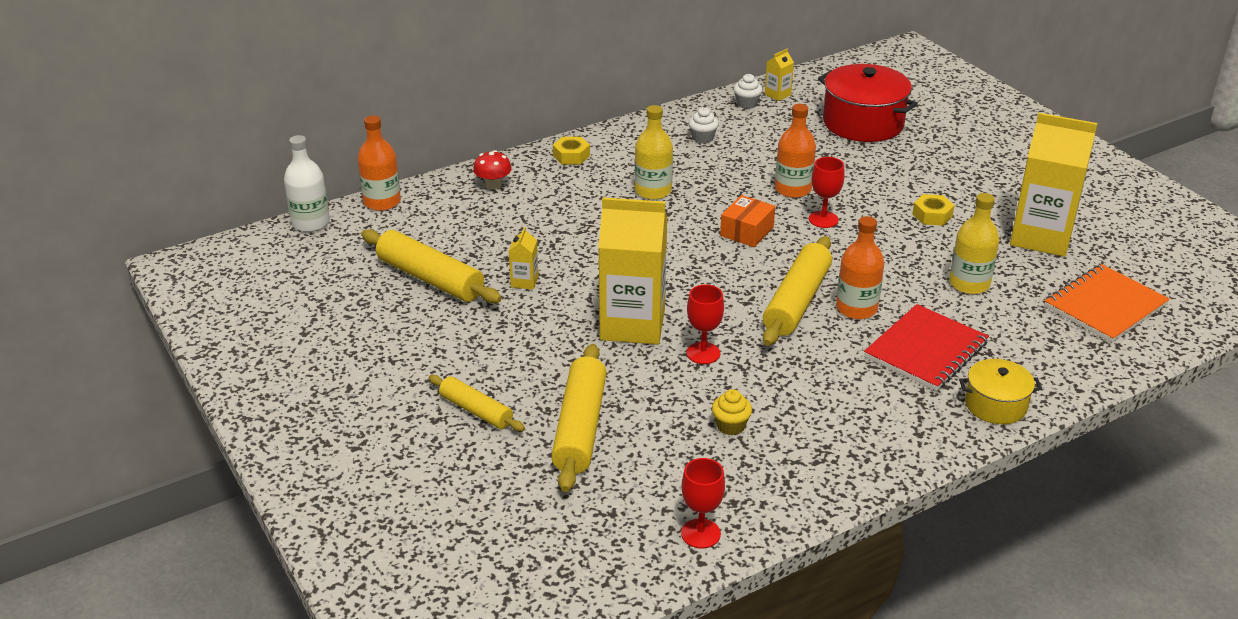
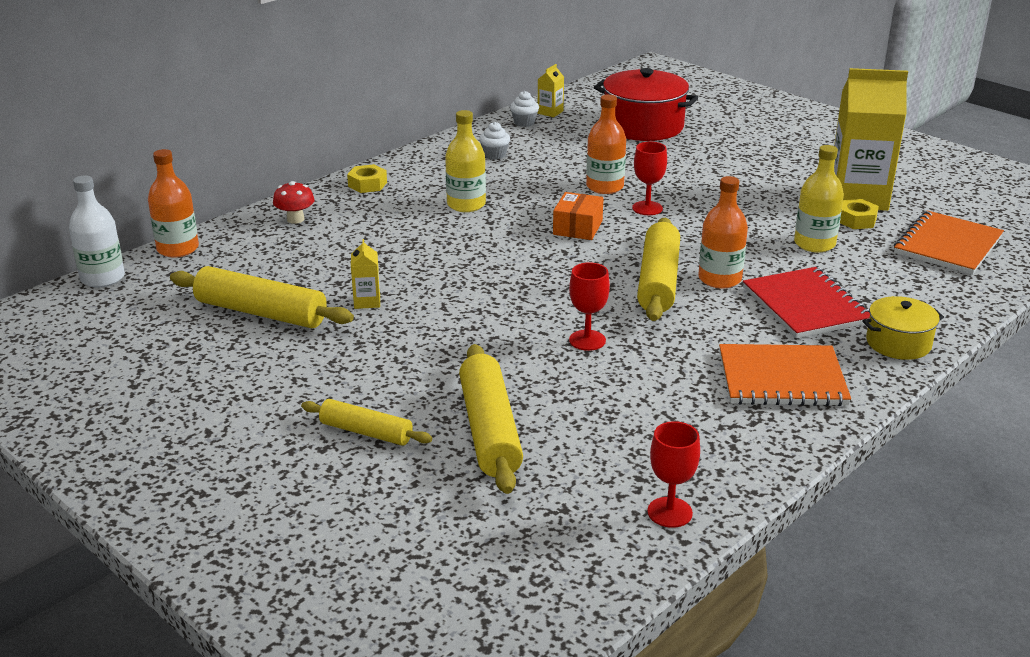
camera: 15 degrees left, 5 degrees down
(632, 324) = (501, 325): yellow carton -> none
(730, 426) = (649, 403): yellow cupcake -> none
(864, 423) = (782, 379): none -> orange notebook
(926, 350) = (806, 305): red notebook -> red notebook turned 45 degrees counterclockwise
(932, 215) = (748, 192): yellow nut -> yellow nut (856, 220)

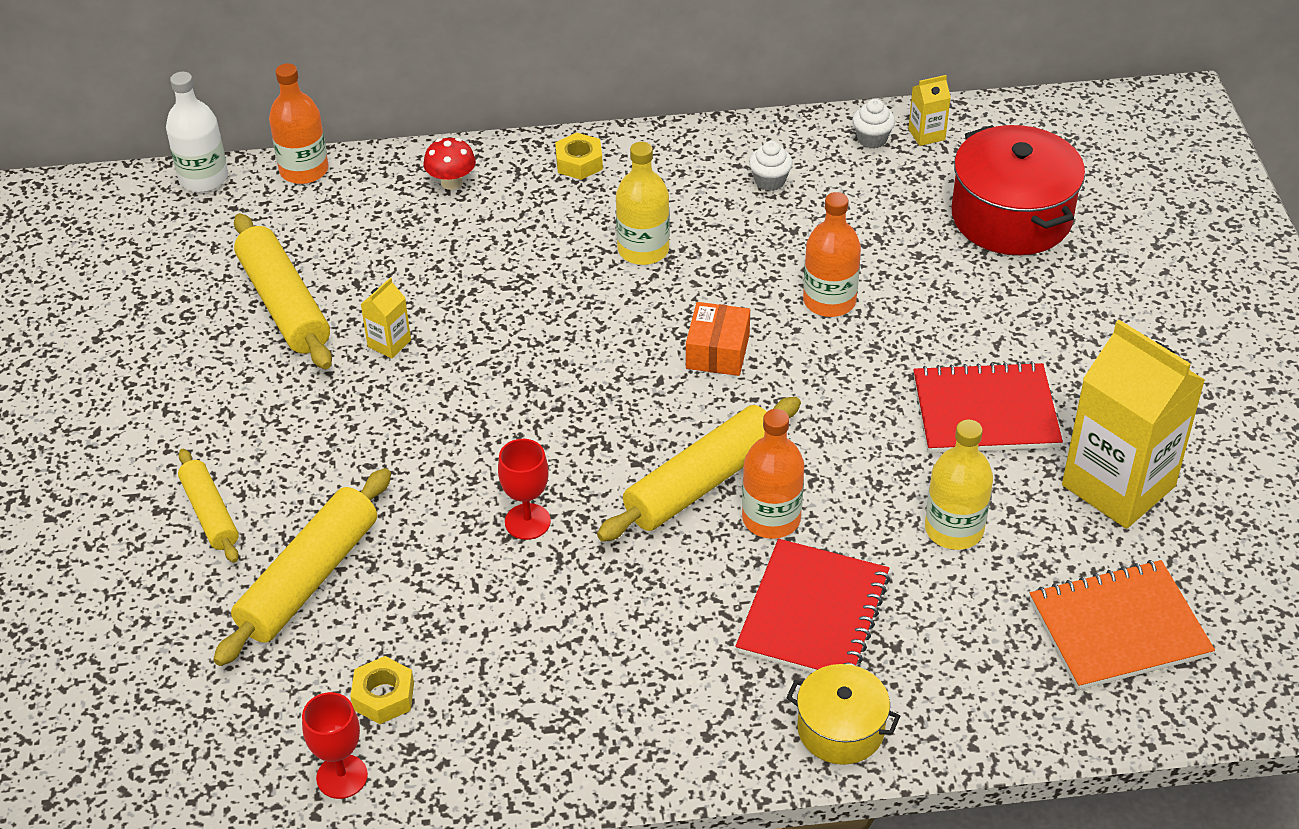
camera: 40 degrees right, 15 degrees up
(577, 228) = (717, 351): orange box -> orange box turned 45 degrees counterclockwise
(647, 208) = (833, 363): red goblet -> none
(752, 196) = (985, 412): none -> red notebook
(782, 379) = (650, 694): orange notebook -> none
(856, 220) = (1061, 522): yellow nut -> yellow nut (383, 696)

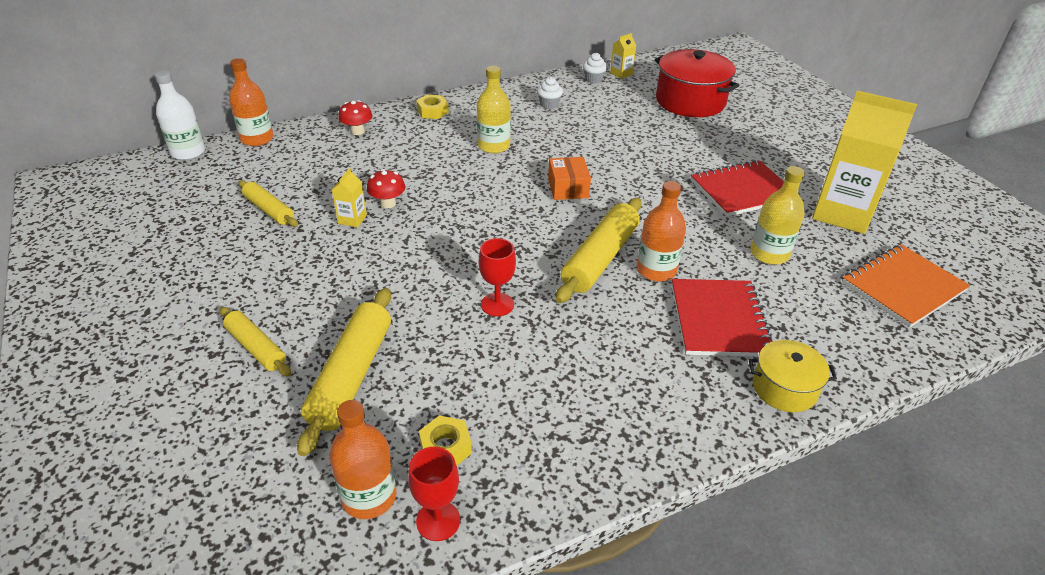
camera: 20 degrees left, 5 degrees down
(284, 304) = (269, 210): yellow rolling pin -> yellow rolling pin, size x0.60
(447, 326) = (388, 203): none -> red mushroom
(829, 301) = (618, 153): orange bottle -> orange bottle (369, 496)

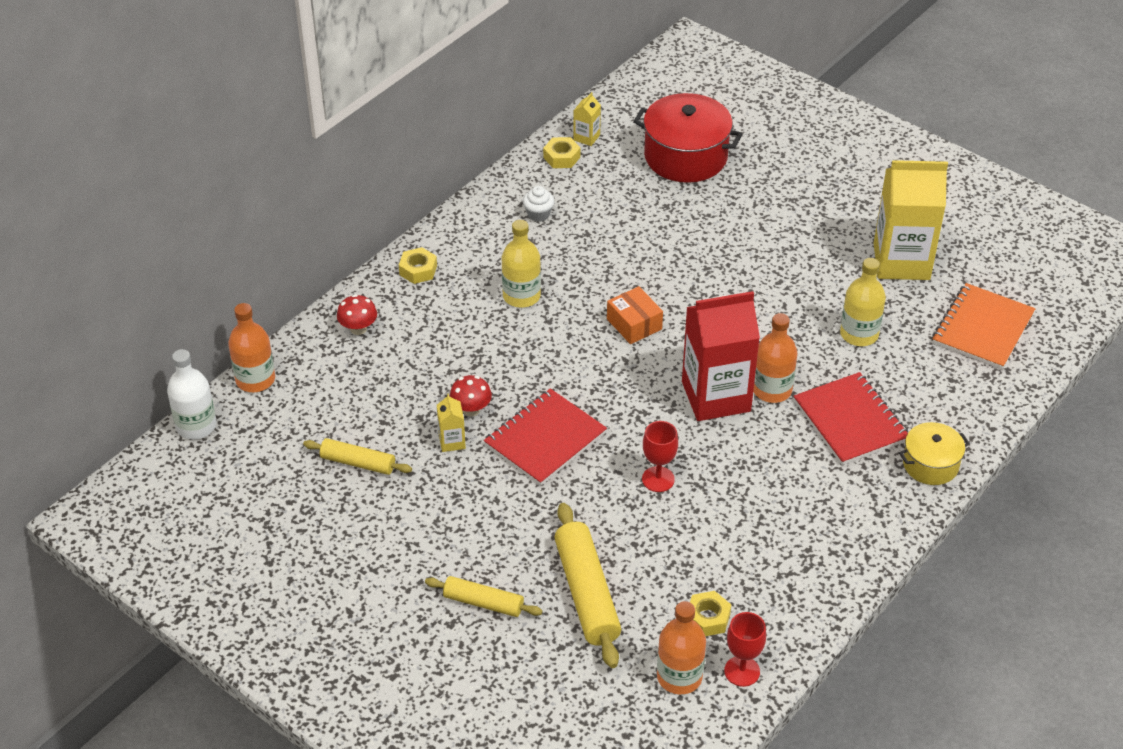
camera: 25 degrees left, 5 degrees up
(593, 79) = (561, 157): white cupcake -> yellow nut
(600, 259) = (716, 396): yellow rolling pin -> red carton
(742, 190) = (800, 266): red notebook -> red notebook (545, 439)

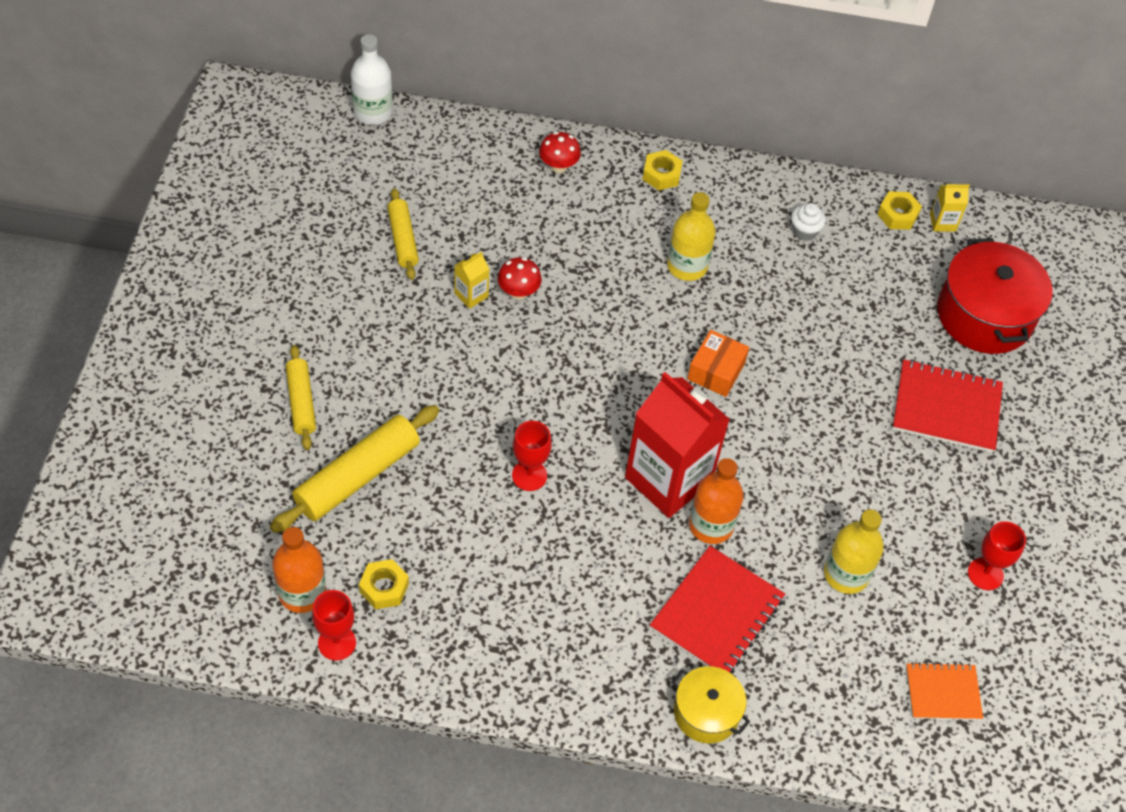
camera: 55 degrees right, 10 degrees up
(255, 379) = (450, 125): orange bottle -> none
(545, 439) = (520, 364): red notebook -> red notebook (946, 408)
(901, 261) = (985, 574): yellow carton -> red goblet
(982, 328) = (943, 692): orange notebook -> orange notebook, size x0.62

